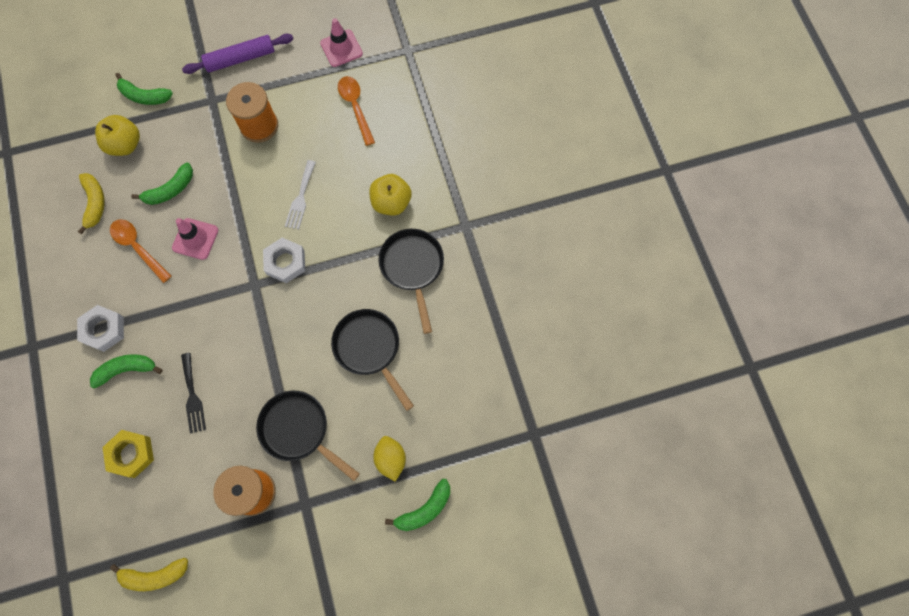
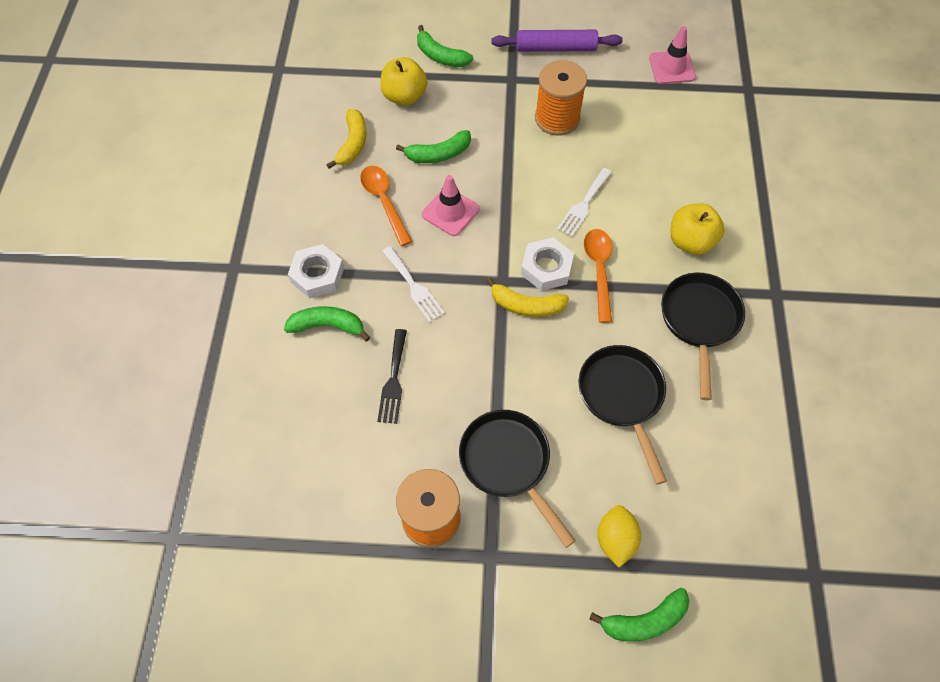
camera: 20 degrees right, 10 degrees down
(131, 454) = (301, 421): yellow nut -> none
(154, 575) = (280, 576): yellow banana -> yellow banana (526, 305)
(185, 313) = (414, 287): none -> white fork
(355, 107) = (673, 130): orange spoon -> orange spoon (599, 270)

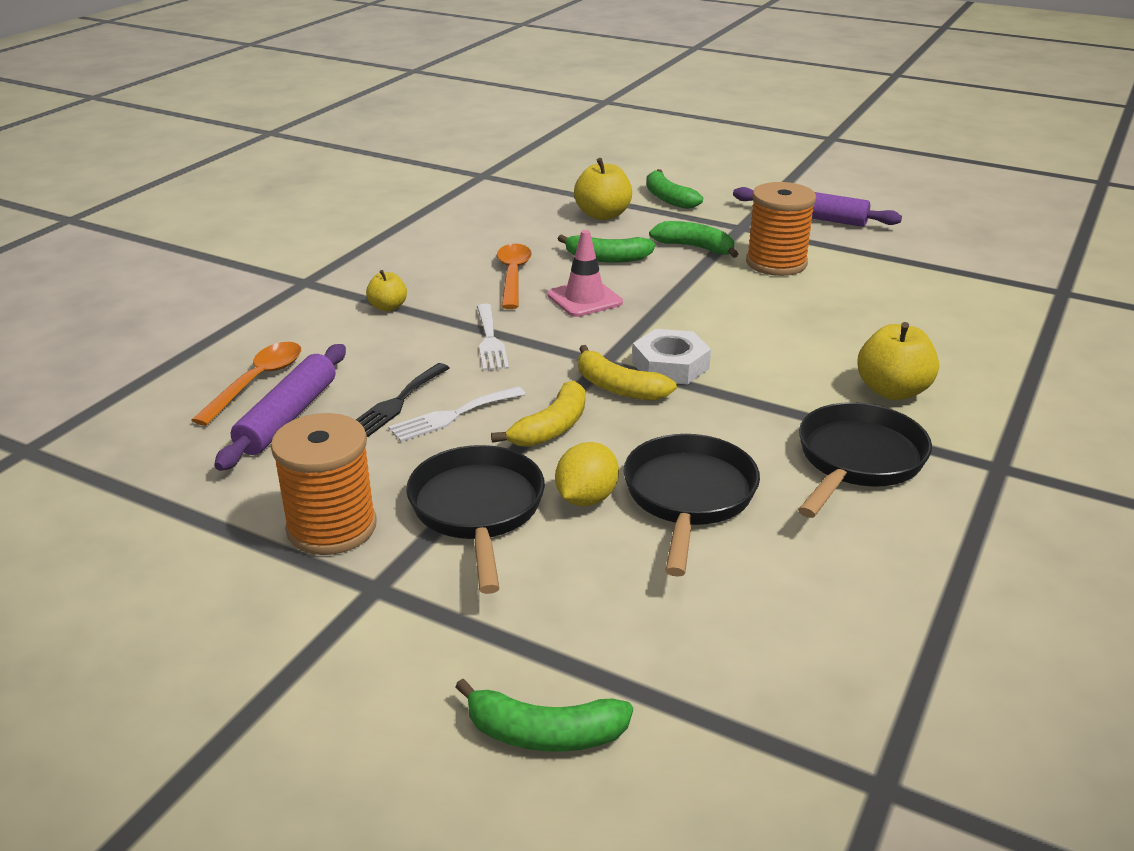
camera: 25 degrees right, 30 degrees down
(317, 275) = (388, 307): white nut -> yellow apple
(328, 326) = (362, 344): green banana -> green banana (695, 247)
(330, 426) = (287, 417): none -> purple rolling pin
(353, 144) = (515, 233): yellow banana -> yellow banana (551, 428)
(583, 205) = (760, 330): white fork -> white fork (452, 416)
(599, 270) = (740, 383): orange spoon -> orange spoon (257, 382)
(615, 539) = (568, 630): yellow lemon -> yellow lemon (586, 498)
(672, 67) = (960, 257): pink traffic cone -> none

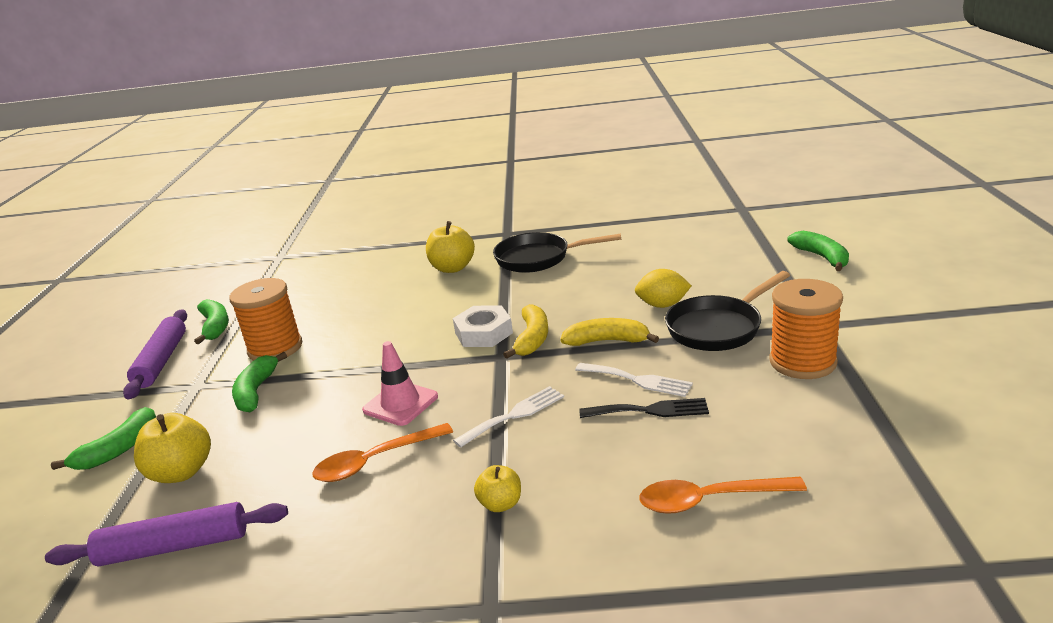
camera: 115 degrees left, 5 degrees down
(287, 417) = (731, 449): purple rolling pin -> purple rolling pin (174, 547)
(607, 258) = (303, 426): green banana -> green banana (215, 327)
(689, 497) = (624, 283): black pan -> none

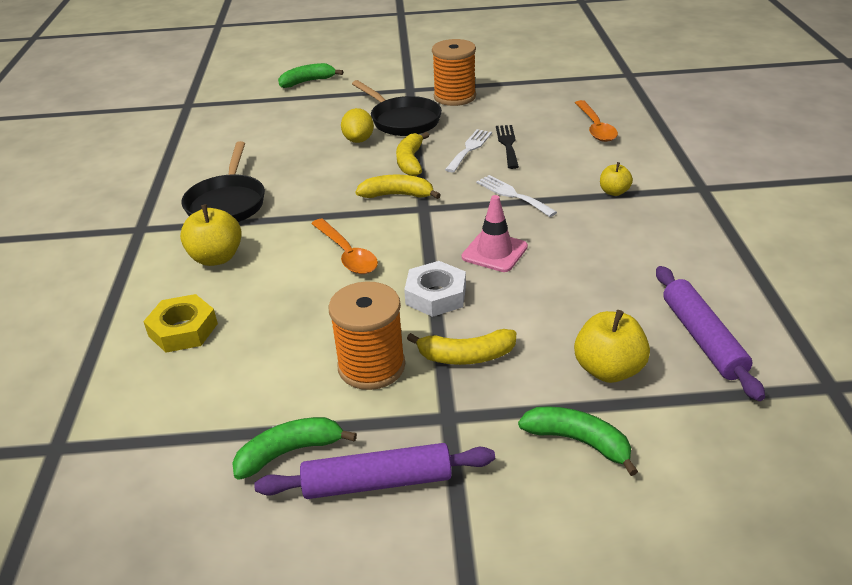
camera: 95 degrees left, 10 degrees up
(256, 391) = (466, 356): green banana -> yellow banana
(366, 272) = (183, 330): none -> yellow nut
(375, 461) = (576, 252): orange spoon -> orange spoon (347, 254)
(483, 333) = (379, 221): white nut -> white nut (436, 295)

